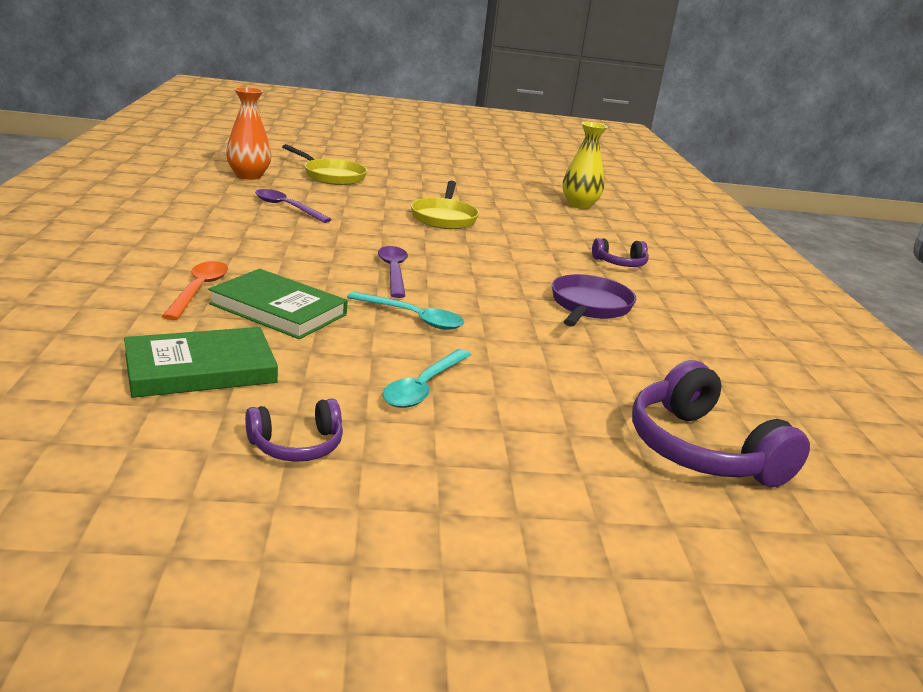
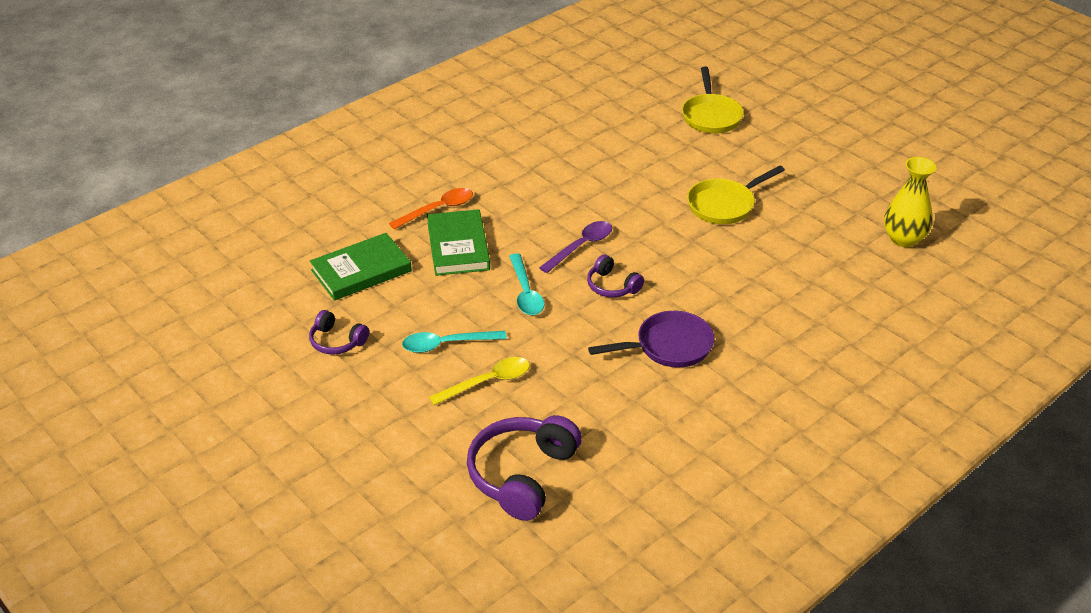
camera: 55 degrees right, 15 degrees up
(200, 368) = (361, 270): green book -> green book turned 60 degrees counterclockwise
(248, 176) = (638, 95): orange vase -> none
(287, 207) = (610, 146): purple spoon -> none
(522, 396) = (487, 382): none -> yellow spoon
(620, 263) = (789, 322): purple headphones -> purple headphones (612, 286)

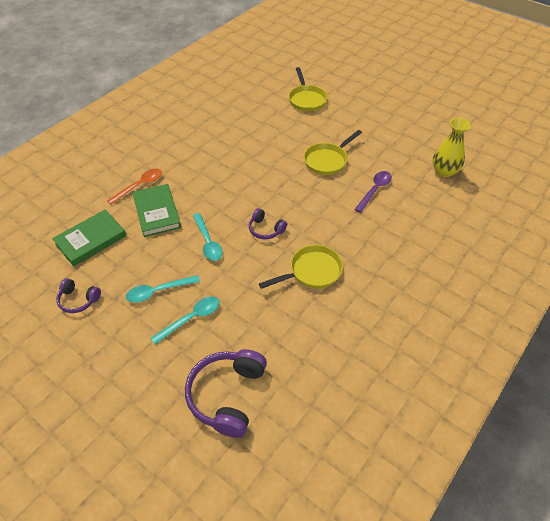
camera: 10 degrees left, 10 degrees up
(487, 382) = (191, 318): yellow spoon -> turquoise spoon
(581, 246) = (240, 202): purple spoon -> purple spoon (374, 190)
(669, 346) = (312, 271): purple pan -> yellow pan

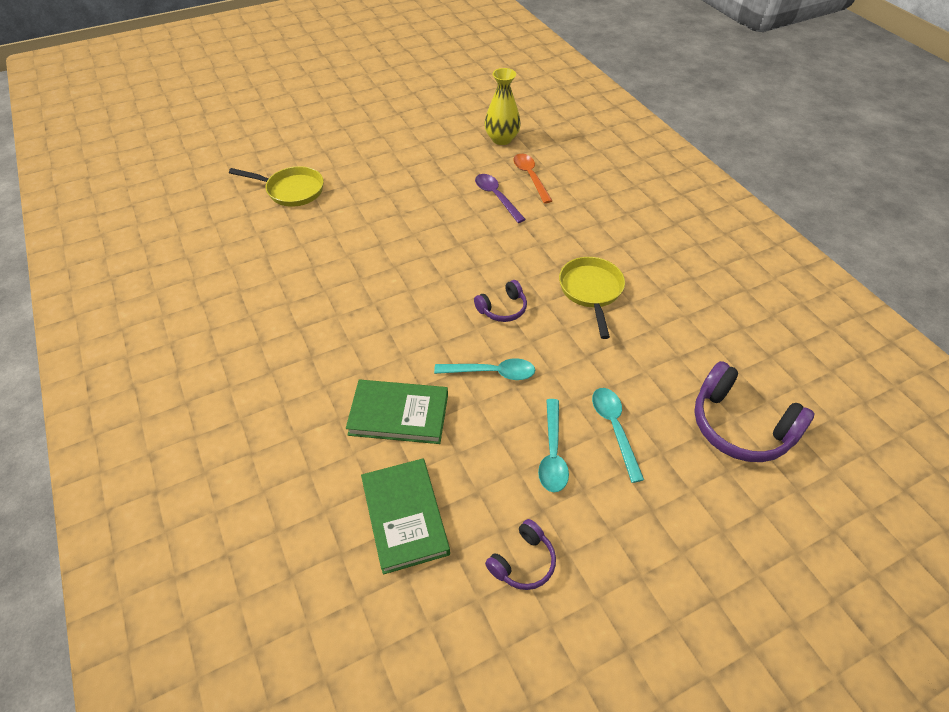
camera: 65 degrees left, 0 degrees up
(140, 186) = (327, 421): orange spoon -> orange spoon (530, 177)
(327, 160) = (420, 214): yellow pan -> none

